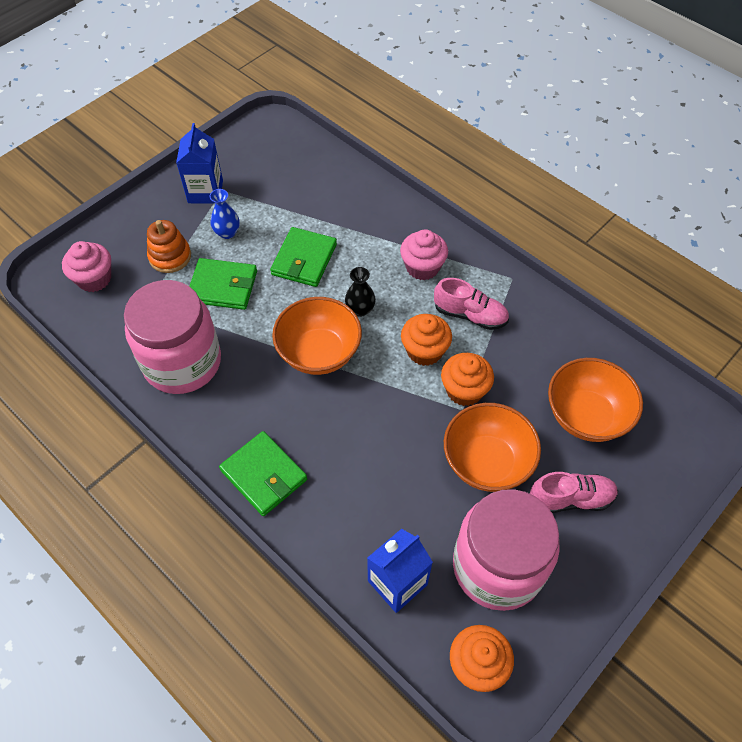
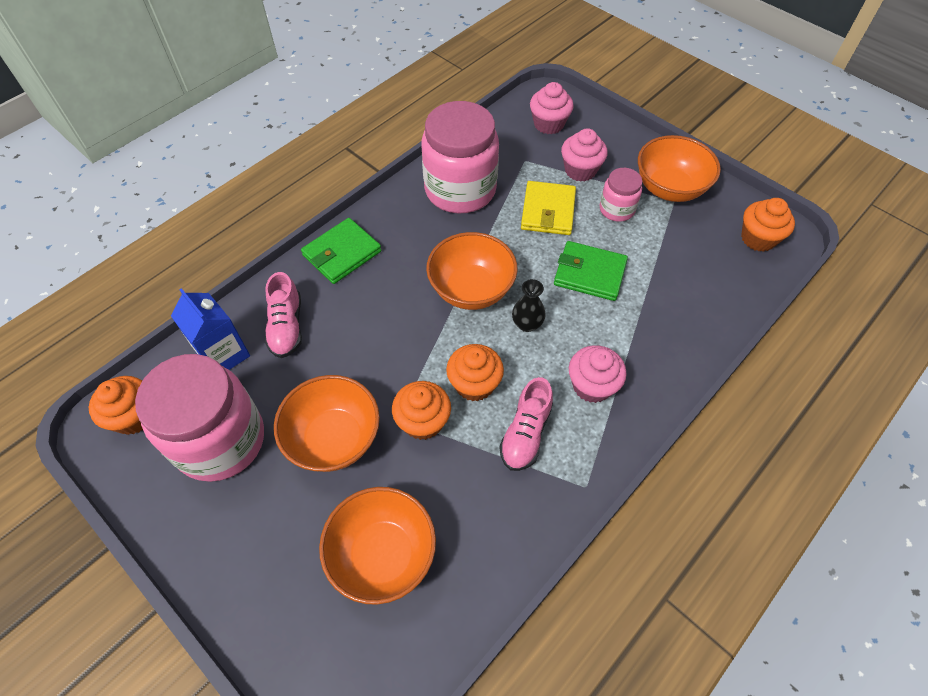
camera: 90 degrees right, 0 degrees up
(170, 256) = (580, 170): orange stacking toy -> pink cupcake
(205, 191) = (669, 188): blue carton -> orange bowl
(223, 286) = (548, 211): green wallet -> yellow wallet
(227, 233) = (616, 209): blue vase -> pink jar
(272, 142) = (758, 238): none -> orange cupcake
(570, 499) = (280, 522): pink shoe -> pink shoe (286, 326)

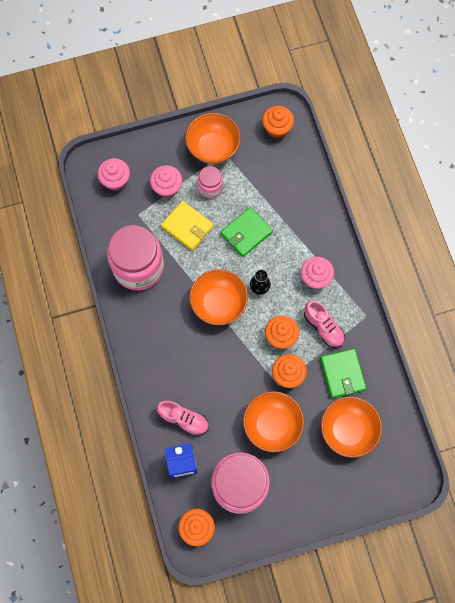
camera: 60 degrees left, 15 degrees up
(342, 253) = (147, 363): green wallet -> green wallet (342, 374)

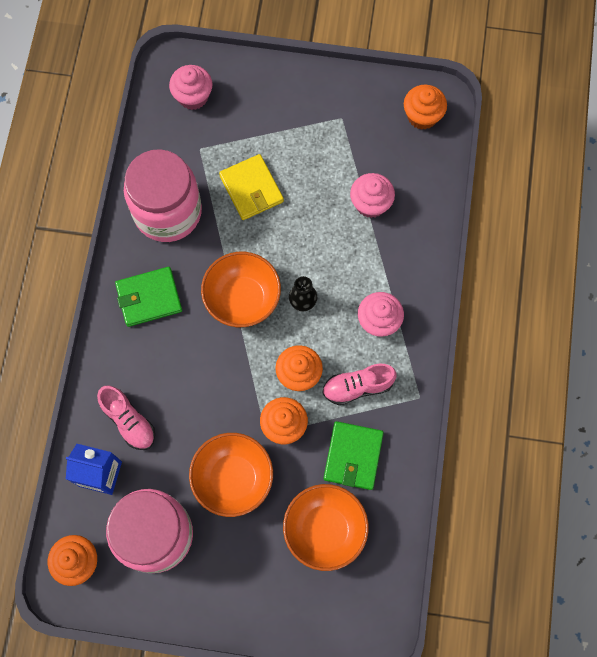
camera: 25 degrees right, 0 degrees up
(167, 187) = (250, 131): pink cupcake -> pink cupcake (370, 204)
(210, 188) = (303, 153): pink jar -> none
(213, 148) = (331, 107): orange bowl -> none
(246, 233) = (319, 228): green wallet -> green wallet (149, 298)
(323, 327) = (358, 387): pink shoe -> pink shoe turned 90 degrees clockwise

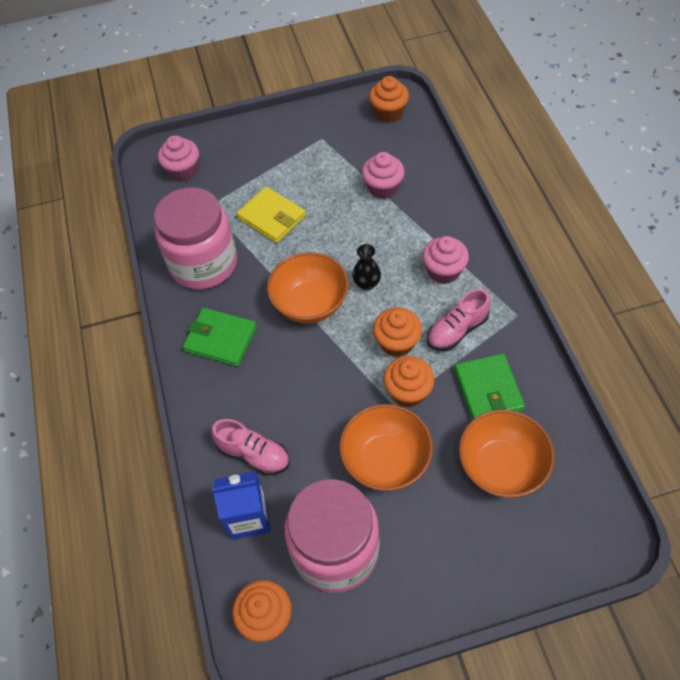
camera: 20 degrees left, 15 degrees down
(149, 298) = (220, 339): green wallet -> green wallet turned 60 degrees clockwise

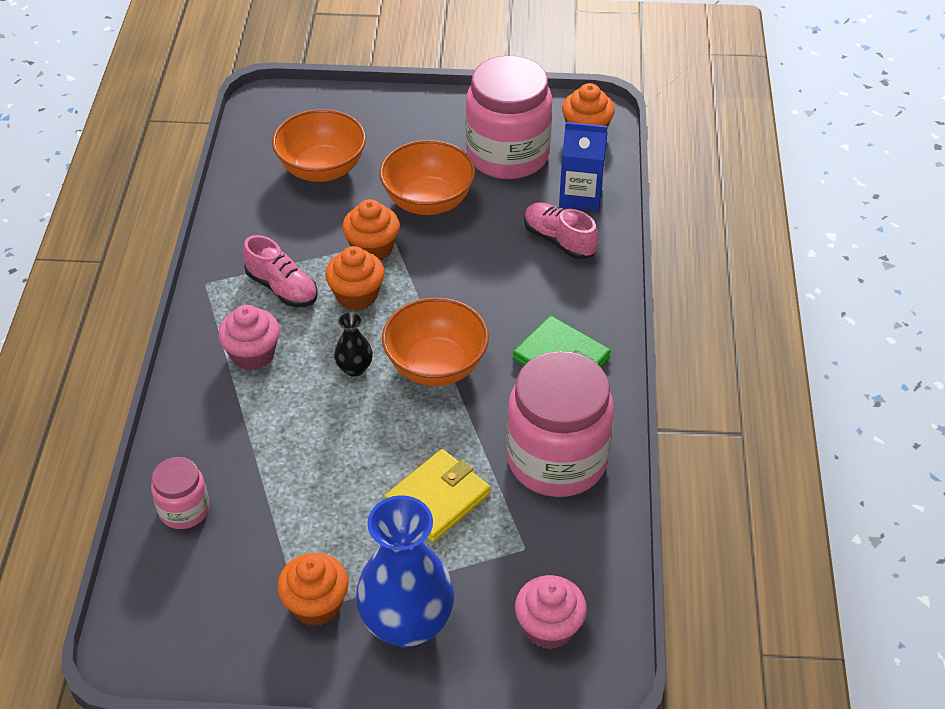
camera: 165 degrees left, 10 degrees down
(262, 150) = (407, 623): none -> blue vase
(272, 217) = (437, 498): yellow wallet -> yellow wallet turned 75 degrees clockwise
(383, 188) = (258, 491): pink cupcake -> none
(388, 113) = (167, 625): orange cupcake -> orange cupcake (316, 604)
(419, 165) = (184, 510): none -> pink jar
(457, 330) = (282, 288): pink shoe -> pink shoe turned 60 degrees clockwise
(488, 389) = (289, 227): green wallet -> none

